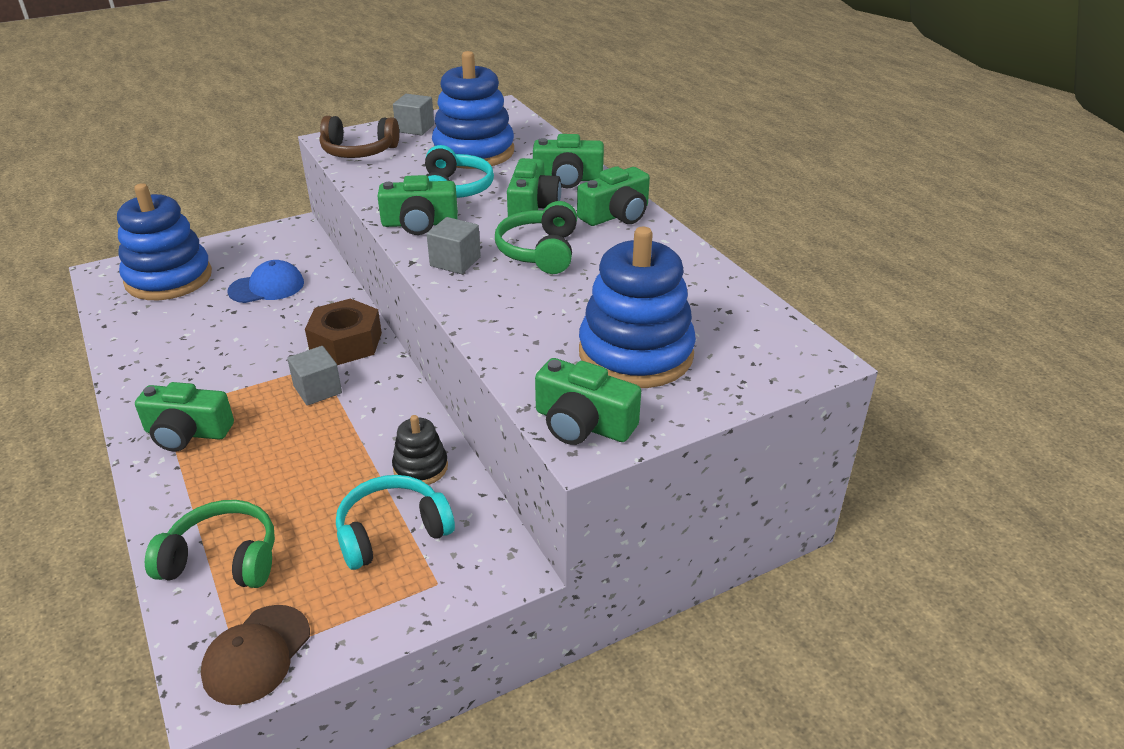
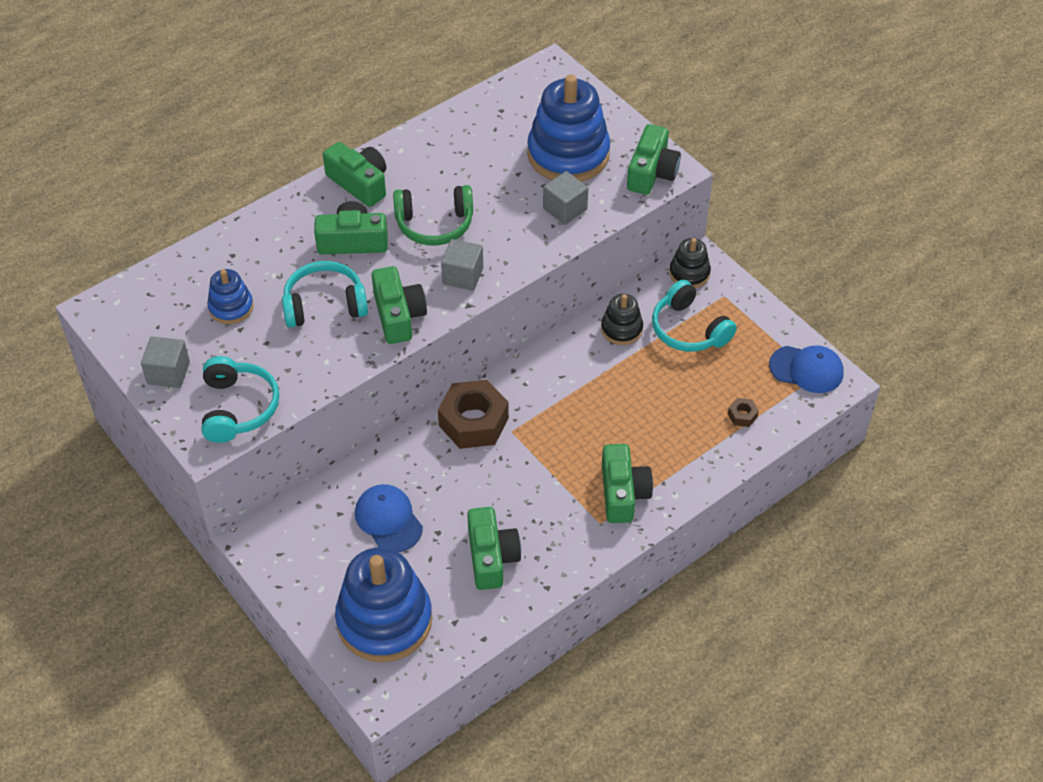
camera: 100 degrees left, 15 degrees up
(223, 559) = (742, 415): green headphones -> brown nut
(256, 654) = (806, 369): brown cap -> blue cap
(318, 390) = (546, 421): grey cube -> grey cube (565, 209)
(358, 151) = (238, 408): brown headphones -> turquoise headphones
(473, 152) = (231, 307): blue stacking toy -> blue stacking toy, size x0.50
(493, 551) = (689, 273): none -> black stacking toy
(568, 179) = (289, 224): green camera -> green camera (491, 557)

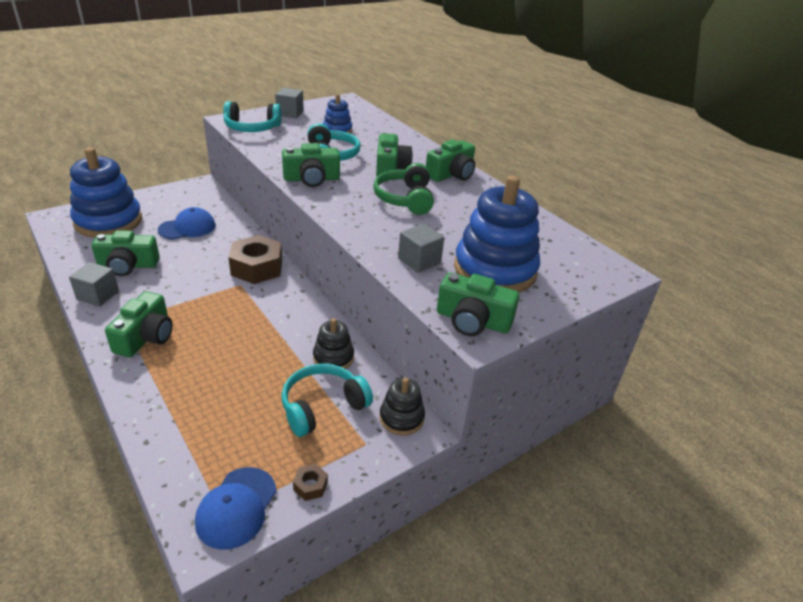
camera: 90 degrees right, 15 degrees down
(463, 276) = (345, 206): grey cube -> grey cube (98, 295)
(623, 493) = (146, 337): green camera -> green camera turned 75 degrees counterclockwise
(742, 415) = (194, 434): brown nut -> brown nut (310, 486)

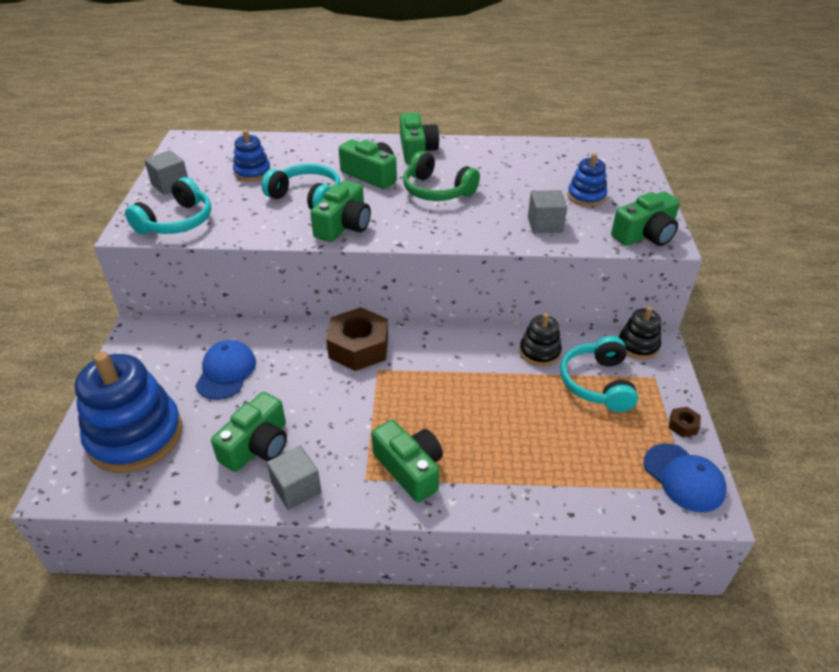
camera: 50 degrees left, 5 degrees up
(495, 270) = (586, 196): blue stacking toy -> blue stacking toy, size x0.50

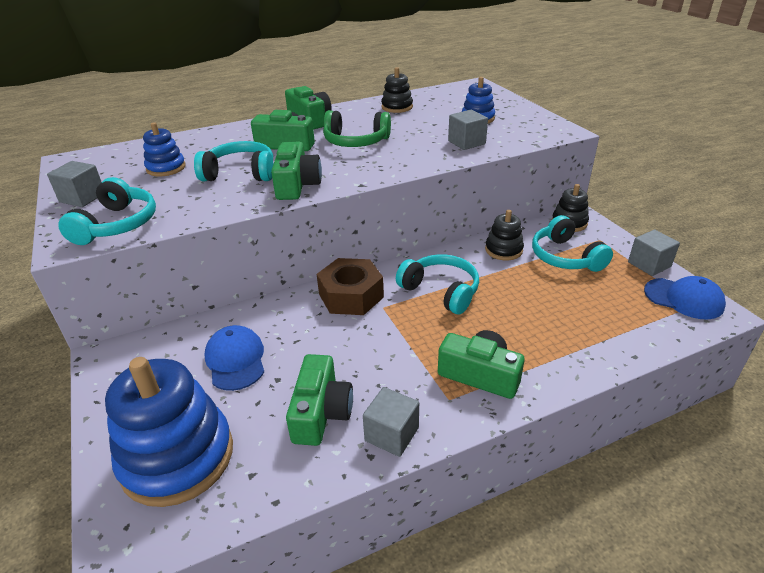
camera: 25 degrees left, 5 degrees down
(441, 373) = (441, 291): none -> turquoise headphones
(515, 157) = (397, 107): none -> black stacking toy
(645, 235) = (545, 131): green camera -> none
(683, 425) = (649, 264): brown nut -> grey cube

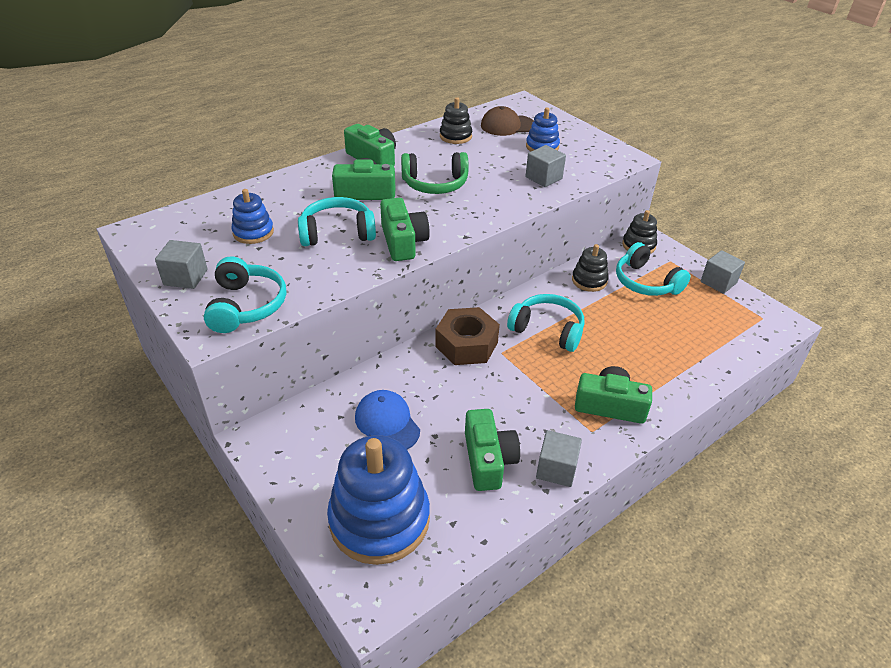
camera: 15 degrees left, 5 degrees up
(451, 101) = (507, 125): none -> brown cap
(683, 299) = (754, 313): blue cap -> none

